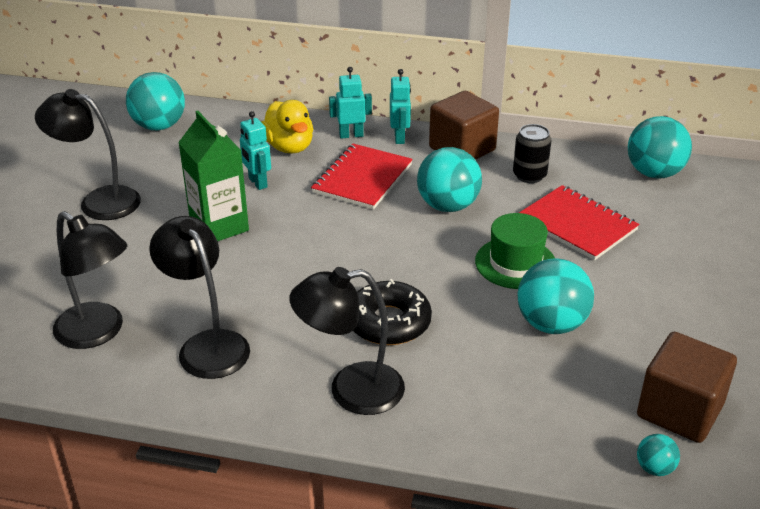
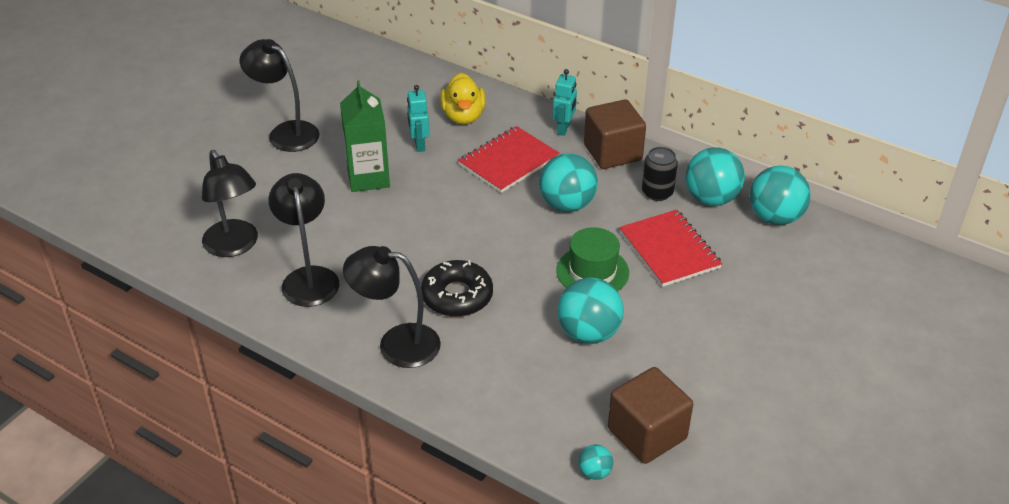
camera: 20 degrees right, 5 degrees up
(159, 126) = (366, 72): turquoise ball -> turquoise ball (711, 198)
(351, 135) = (522, 116): turquoise robot -> none

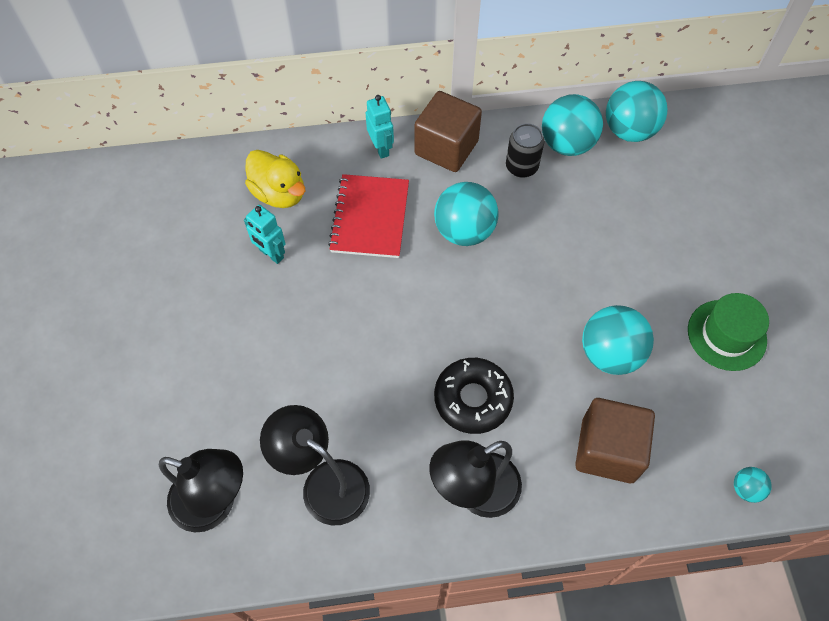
camera: 40 degrees left, 20 degrees up
(285, 132) = (124, 330): black lamp -> none
(368, 178) = (262, 326): green carton -> none
(592, 271) = (552, 288): green hat -> green hat (726, 335)
(647, 434) = (744, 419): brown cube -> brown cube (607, 450)
(669, 250) = (587, 221): red notebook -> none

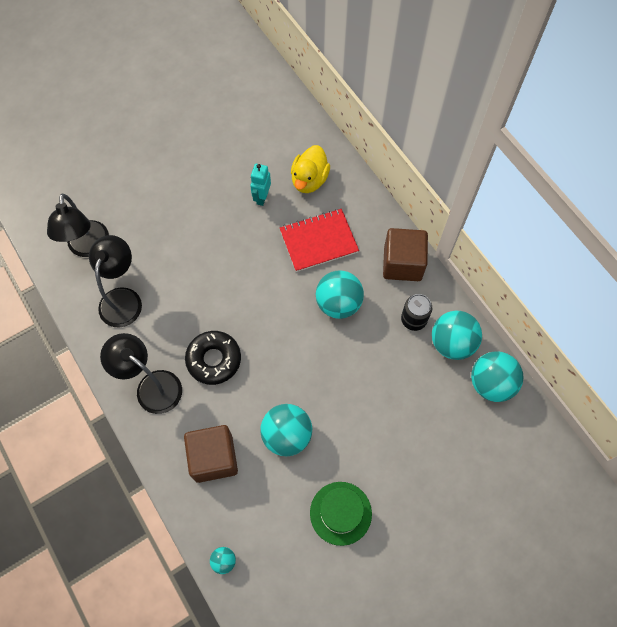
camera: 65 degrees right, 5 degrees up
(381, 148) = (378, 223): turquoise robot -> none

